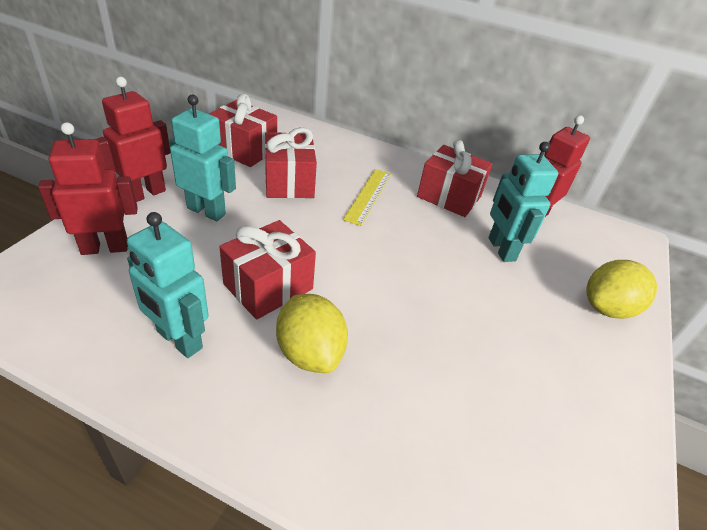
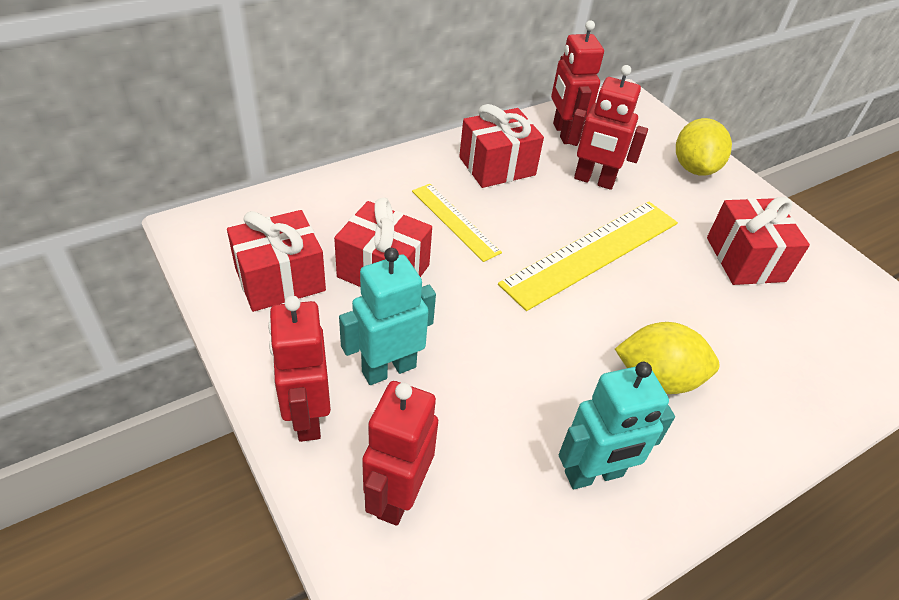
camera: 55 degrees left, 5 degrees up
(268, 286) = (553, 369): red gift -> red gift (745, 259)
(415, 272) = (592, 252): none -> yellow ruler
(501, 249) = (594, 180): turquoise robot -> red robot

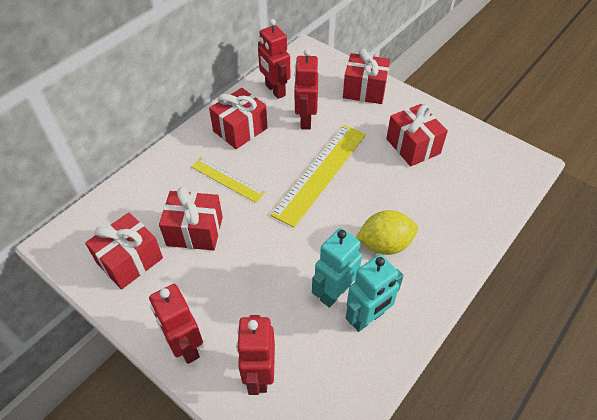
camera: 15 degrees left, 5 degrees up
(388, 369) = (224, 296): turquoise robot -> turquoise robot (334, 292)
(594, 180) = (305, 120): red robot -> red robot turned 90 degrees clockwise
(694, 168) = (364, 90): yellow lemon -> red gift

